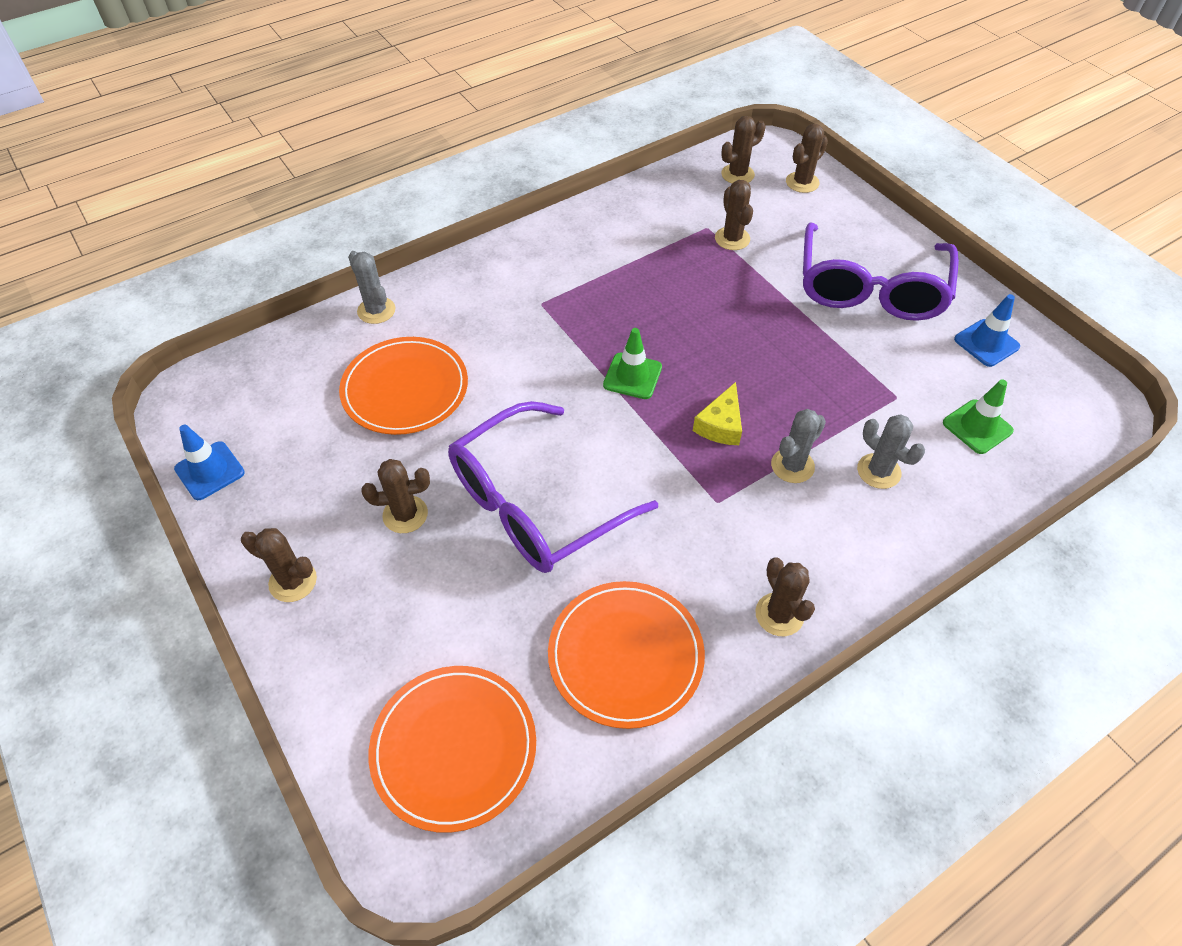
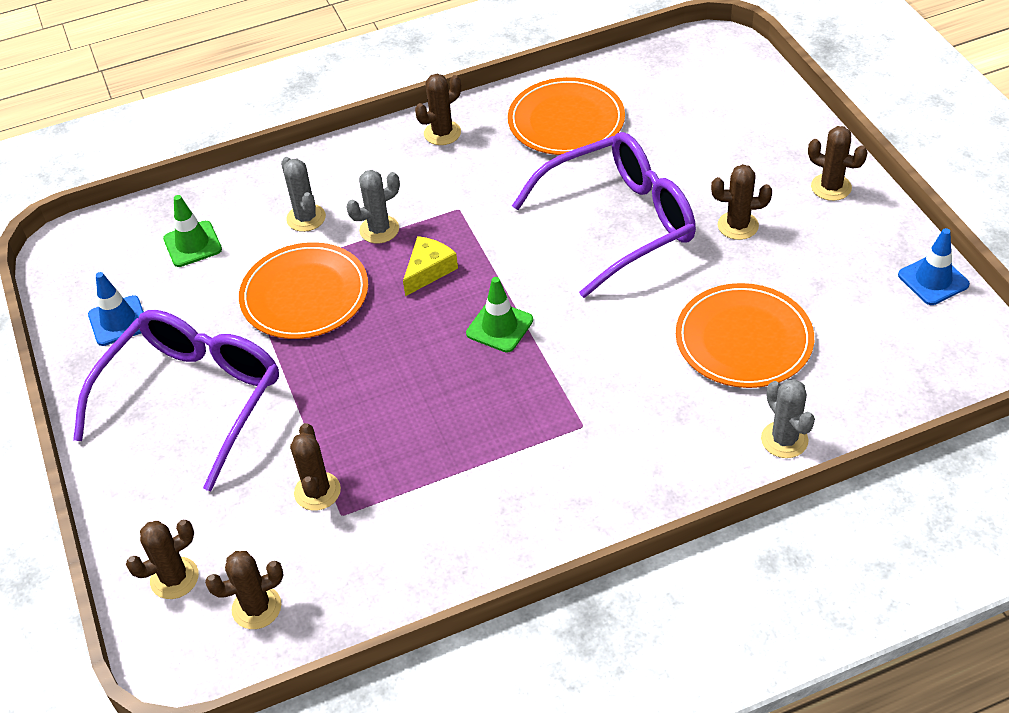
camera: 165 degrees left, 5 degrees down
(454, 748) = (696, 86): orange plate -> orange plate (305, 295)
(779, 614) = (442, 133): brown cactus -> brown cactus turned 60 degrees clockwise

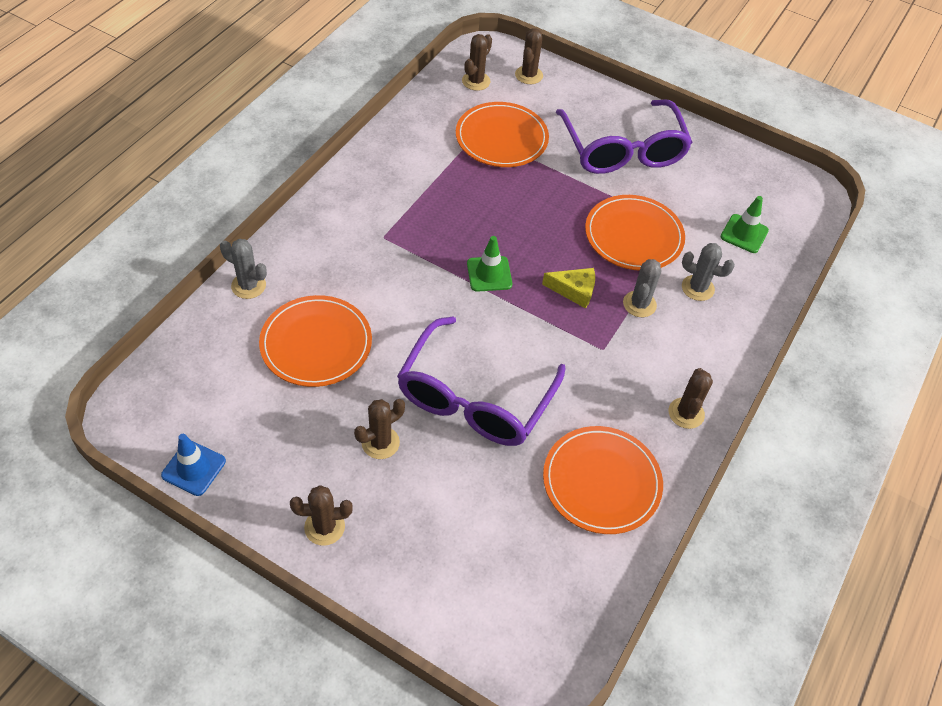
camera: 135 degrees right, 5 degrees up
(118, 321) = (720, 169): blue traffic cone -> none
(317, 491) = (501, 138): brown cactus -> orange plate
(428, 270) = (574, 290): yellow cheese -> yellow cheese turned 75 degrees counterclockwise

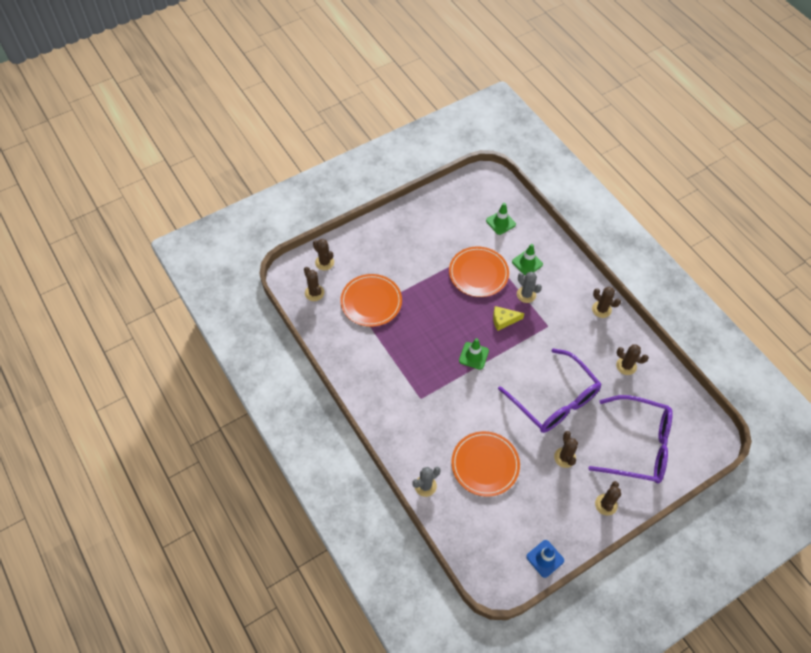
camera: 60 degrees left, 5 degrees up
(574, 290) = (503, 320): yellow cheese -> yellow cheese turned 135 degrees counterclockwise
(601, 482) = (626, 366): orange plate -> brown cactus
(622, 149) = (412, 246): purple glasses -> purple glasses (638, 445)
(697, 288) = (527, 263): grey cactus -> green traffic cone

